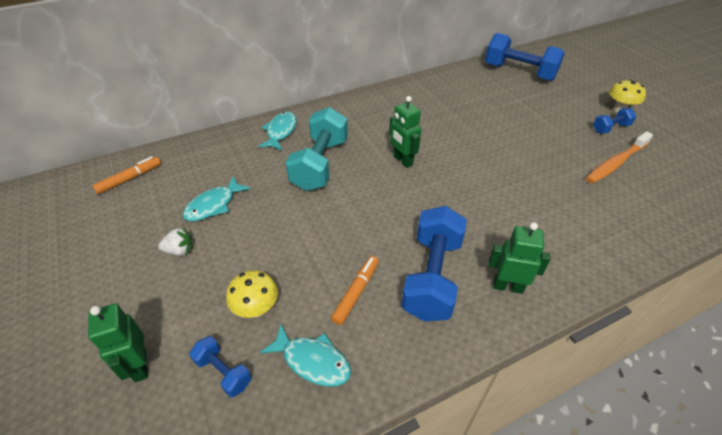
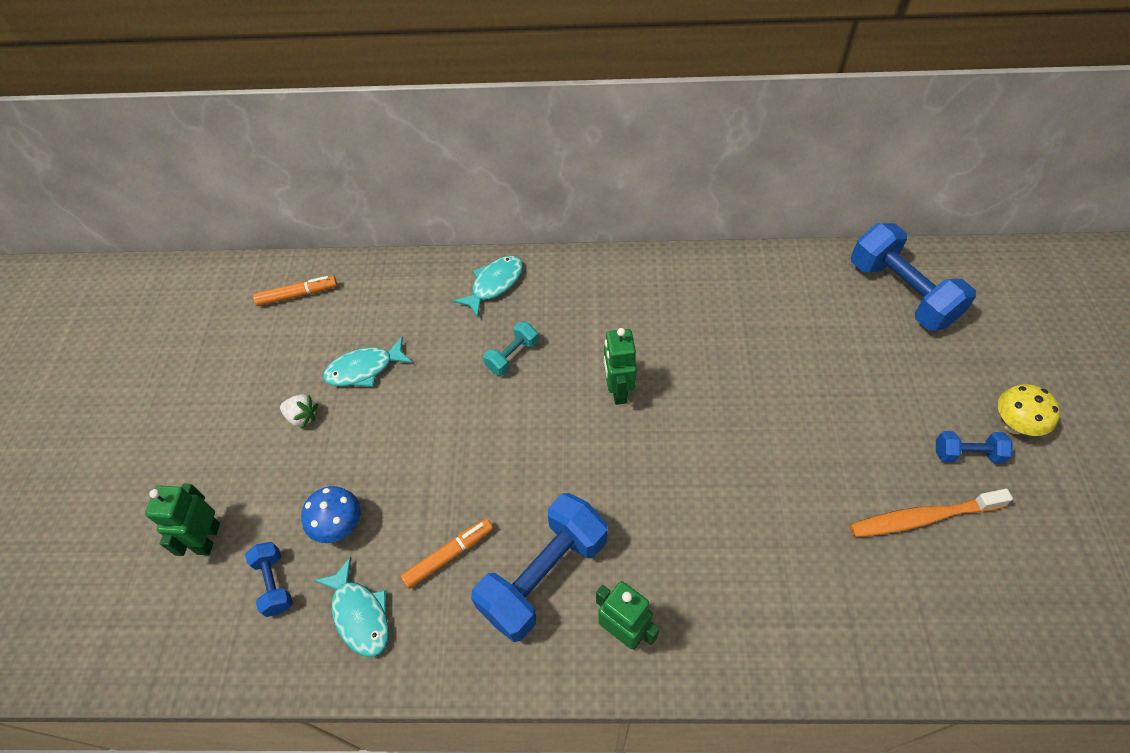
camera: 30 degrees right, 10 degrees up
(256, 308) = (340, 526): yellow mushroom -> blue mushroom
(320, 164) = (512, 356): turquoise dumbbell -> turquoise dumbbell, size x0.49

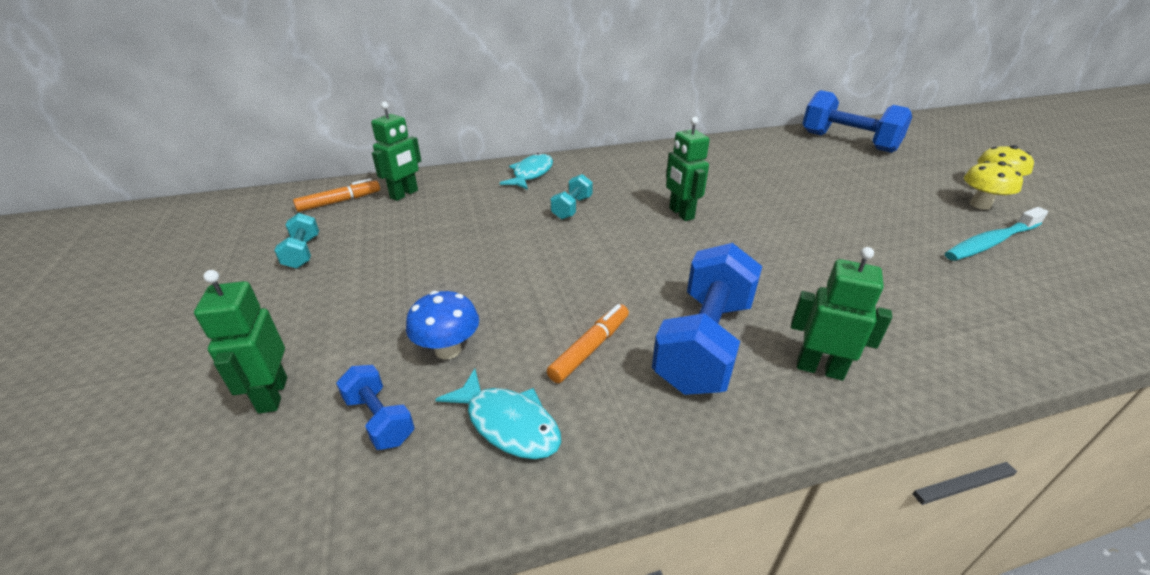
camera: 20 degrees left, 20 degrees down
(253, 369) = (302, 252): none -> turquoise dumbbell
(302, 417) = (371, 276): white strawberry -> none
(359, 295) = (404, 194): none -> green robot
(364, 369) = (428, 235): turquoise fish -> none
(922, 518) = (991, 242): orange toothbrush -> turquoise toothbrush
(967, 454) = (980, 205): blue dumbbell -> yellow mushroom

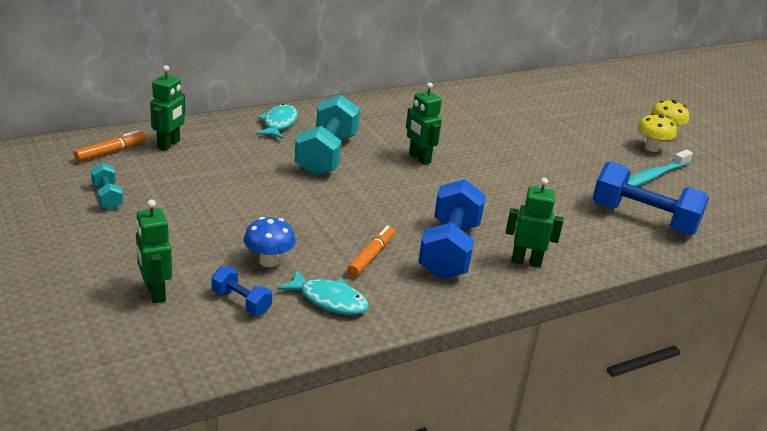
camera: 15 degrees left, 5 degrees down
(572, 208) = (326, 155): turquoise dumbbell -> turquoise dumbbell, size x2.05
(848, 142) = (556, 91): blue dumbbell -> blue dumbbell (643, 219)

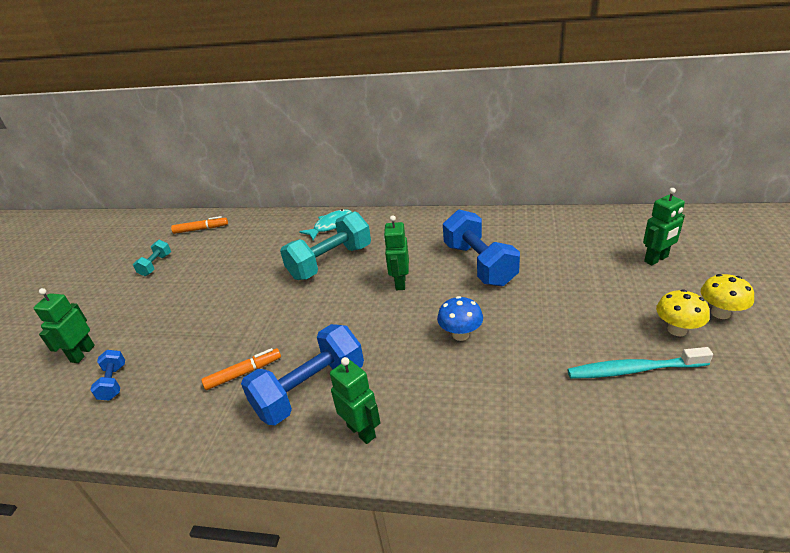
camera: 45 degrees right, 5 degrees up
(169, 144) = (240, 230): green robot -> green robot (656, 259)
(269, 261) = (173, 351): blue mushroom -> blue mushroom (460, 334)
(329, 300) = (164, 405): turquoise fish -> none
(643, 219) = (555, 425): blue dumbbell -> blue dumbbell (479, 264)

